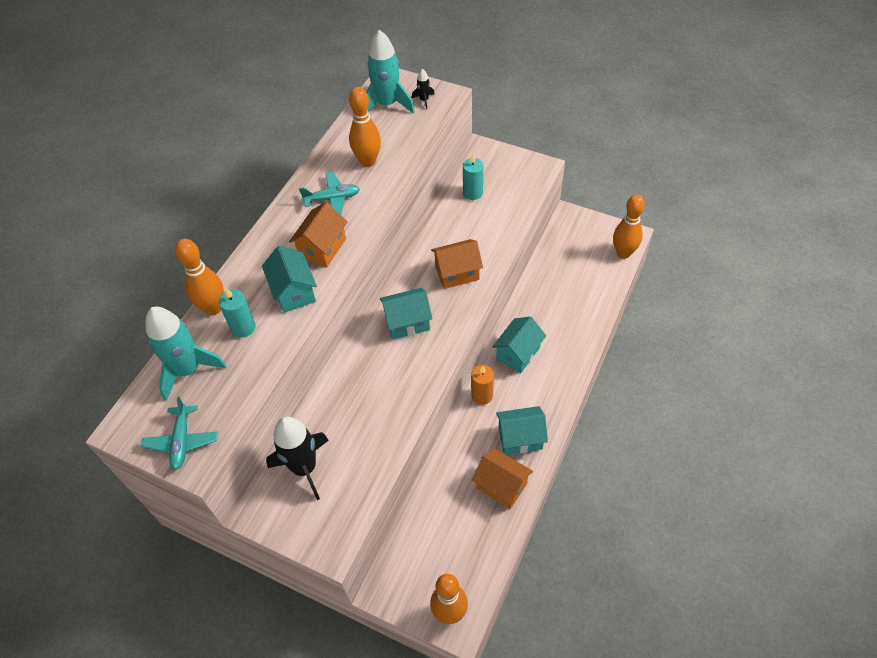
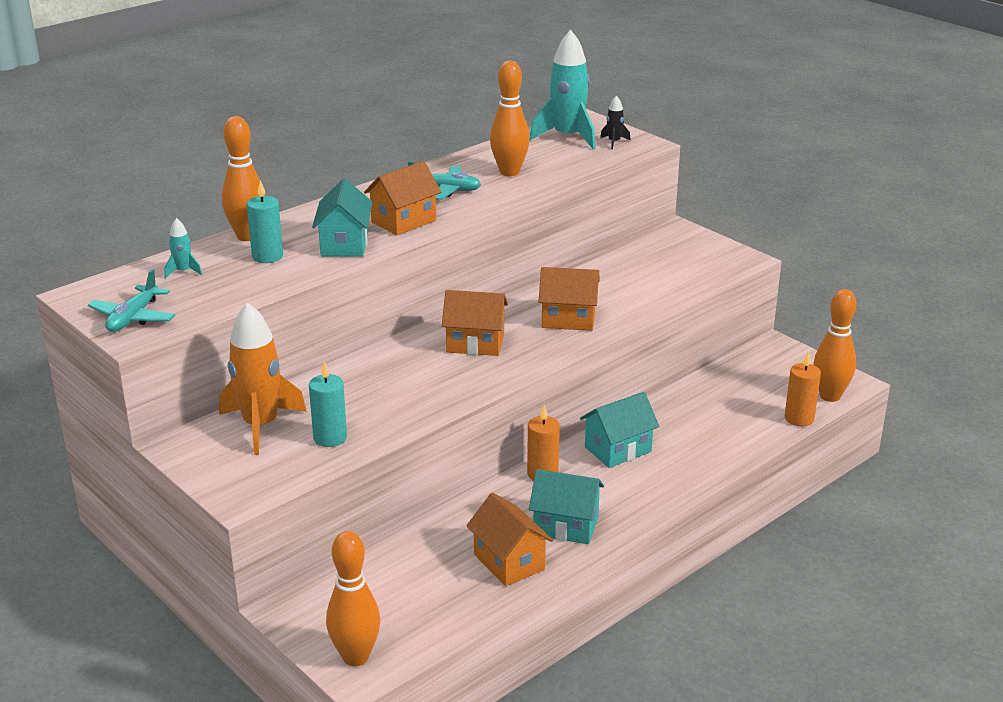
camera: 20 degrees right, 25 degrees down
(188, 370) = (183, 271): turquoise rocket -> turquoise rocket, size x0.44
(304, 468) = (261, 426): black rocket -> orange rocket
(407, 322) = (475, 343): turquoise house -> orange house
(473, 193) = (639, 261): turquoise candle -> turquoise candle (330, 438)
(614, 281) = (799, 418): none -> orange candle

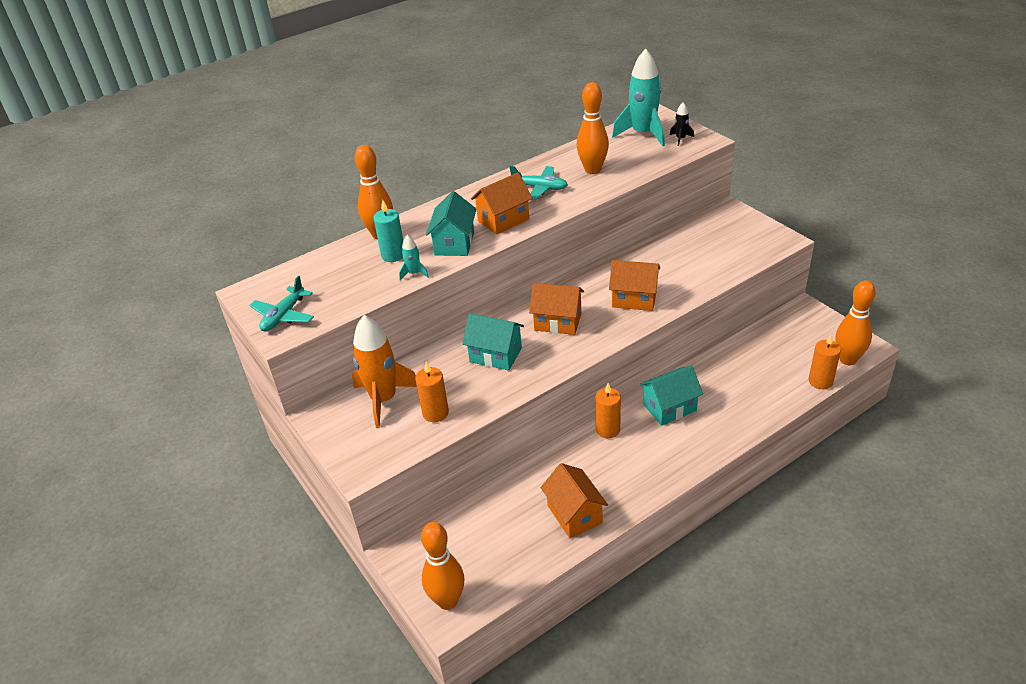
camera: 10 degrees right, 10 degrees up
(183, 271) = (327, 270): turquoise rocket -> turquoise rocket (414, 273)
(330, 438) = (435, 413): turquoise candle -> orange candle
(566, 526) = (622, 481): turquoise house -> turquoise house (495, 355)

